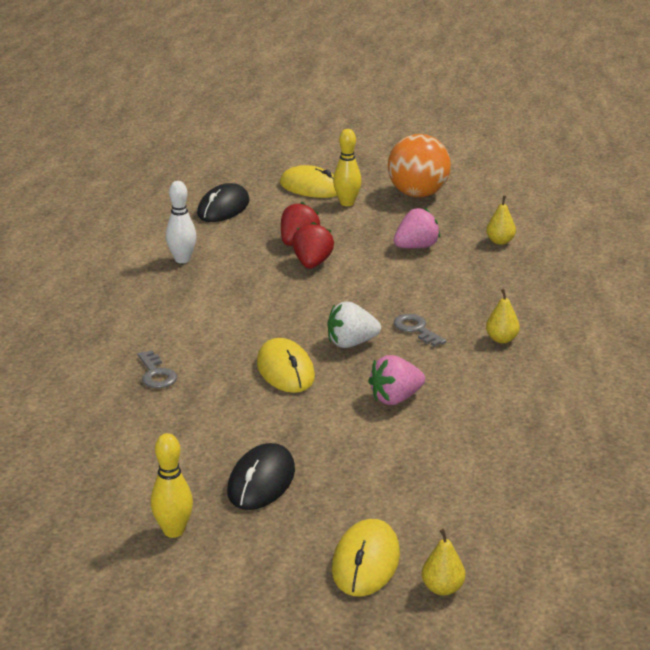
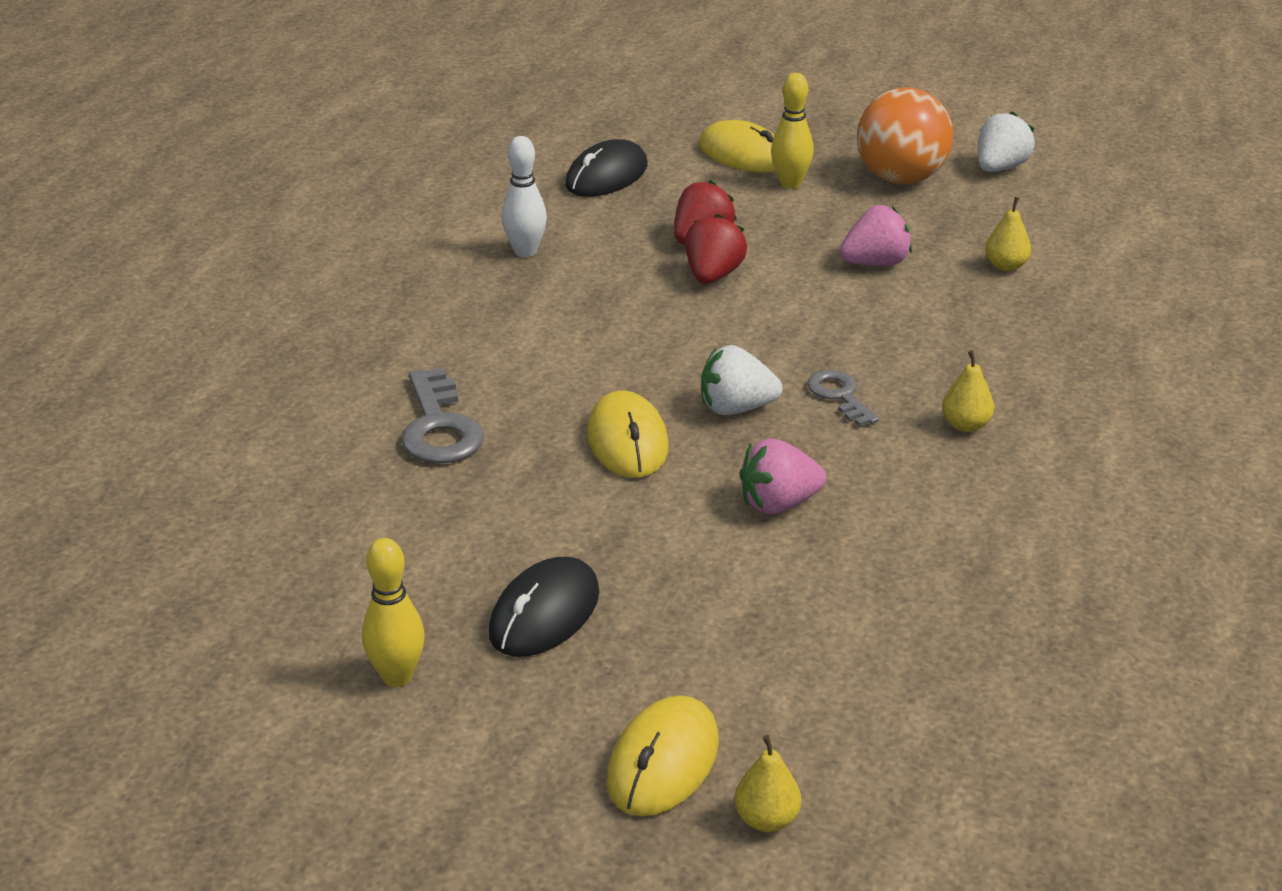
camera: 10 degrees right, 5 degrees up
(156, 374) = (439, 427): grey key -> grey key, size x1.59
(479, 182) = (1000, 168): none -> white strawberry

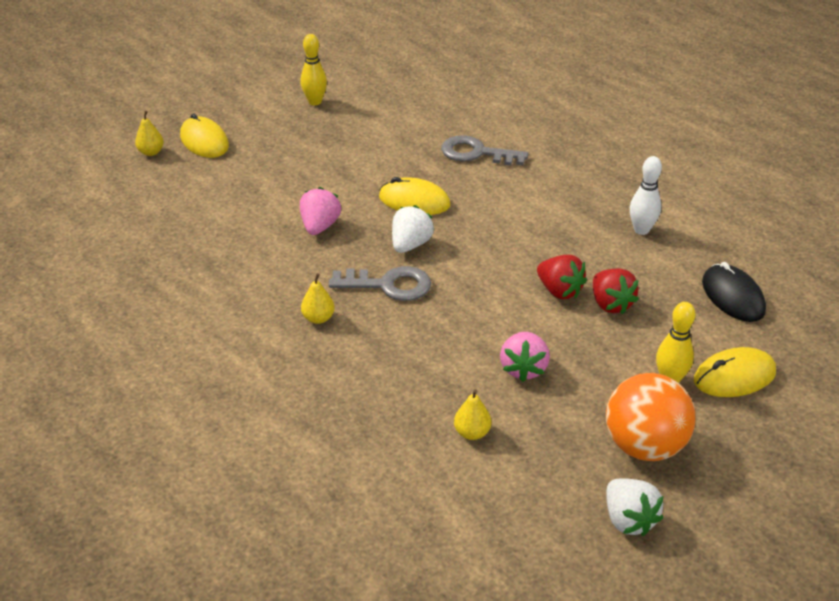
camera: 120 degrees right, 5 degrees up
(544, 613) = (314, 141): black mouse -> none
(839, 396) = (389, 285): grey key -> grey key, size x1.59

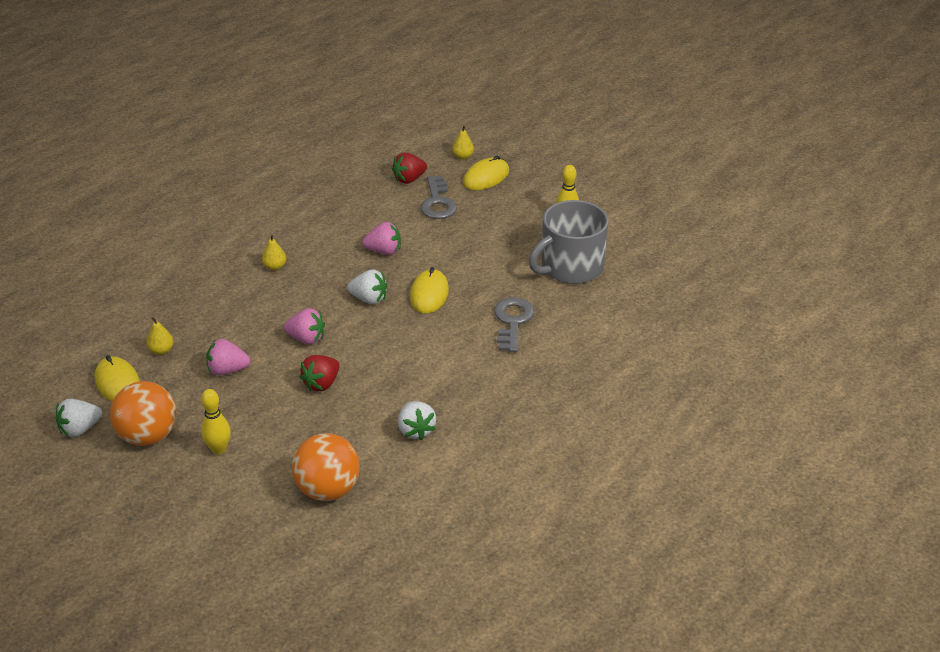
camera: 80 degrees right, 0 degrees up
(389, 285) = (317, 294): grey key -> grey key (438, 202)
(396, 109) = (570, 267): none -> grey mug
(474, 298) = (306, 338): none -> pink strawberry
(610, 304) = (308, 414): red strawberry -> red strawberry (409, 179)
(641, 230) = (416, 430): white bowling pin -> white strawberry
(733, 296) = (328, 489): black mouse -> orange ball
(734, 376) = (225, 487): yellow mouse -> yellow mouse (118, 383)

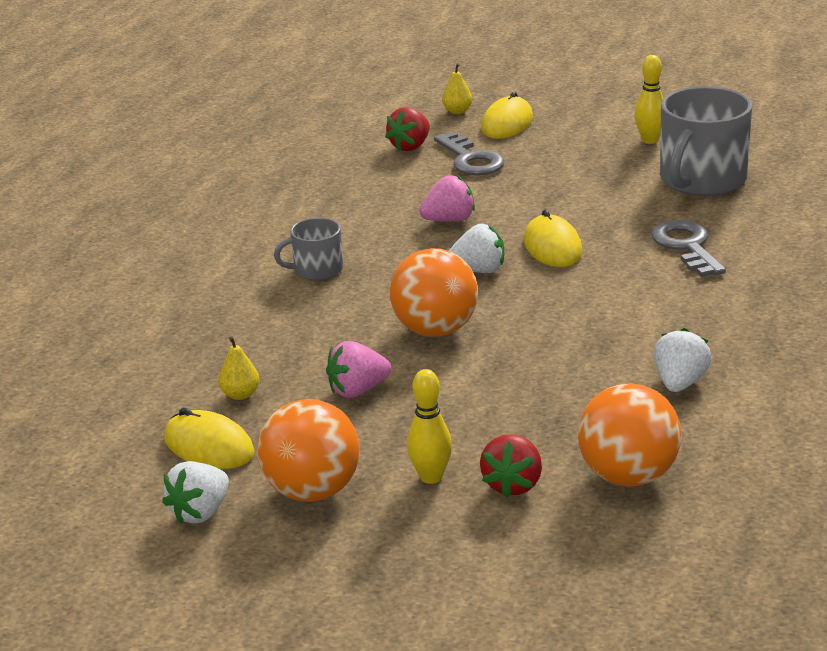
camera: 20 degrees left, 10 degrees down
(275, 267) = (317, 270): yellow pear -> grey mug
(306, 338) = (435, 330): pink strawberry -> orange ball
(321, 384) = (504, 370): red strawberry -> red strawberry (513, 485)
(416, 430) = (680, 383): white strawberry -> white strawberry turned 120 degrees counterclockwise

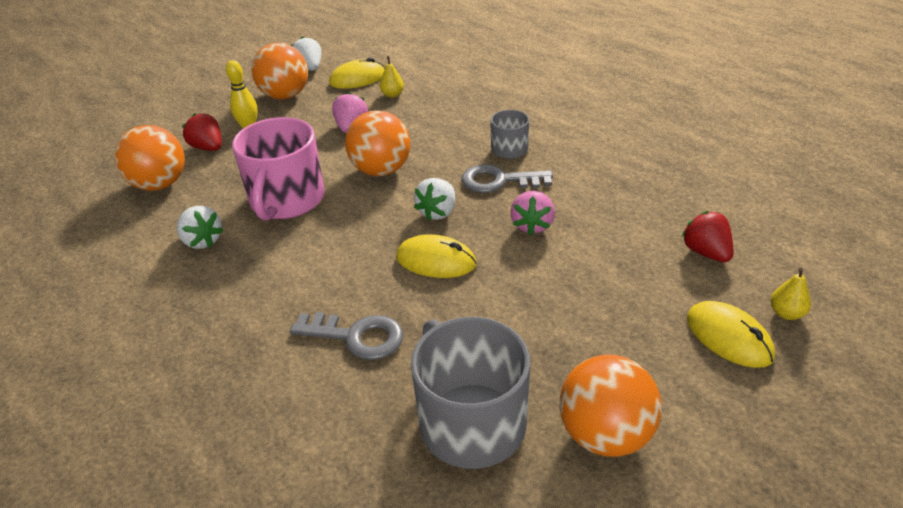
camera: 120 degrees right, 10 degrees up
(471, 159) = (647, 278): grey key -> grey key (499, 181)
(555, 365) = (286, 200): none -> pink mug
(650, 140) = (605, 434): yellow bowling pin -> orange ball

